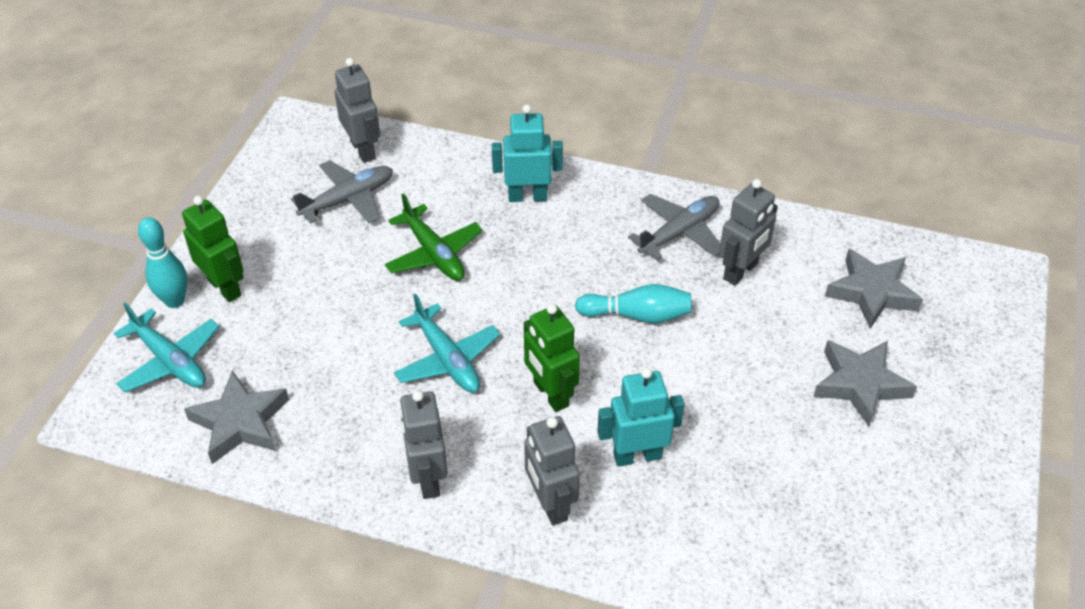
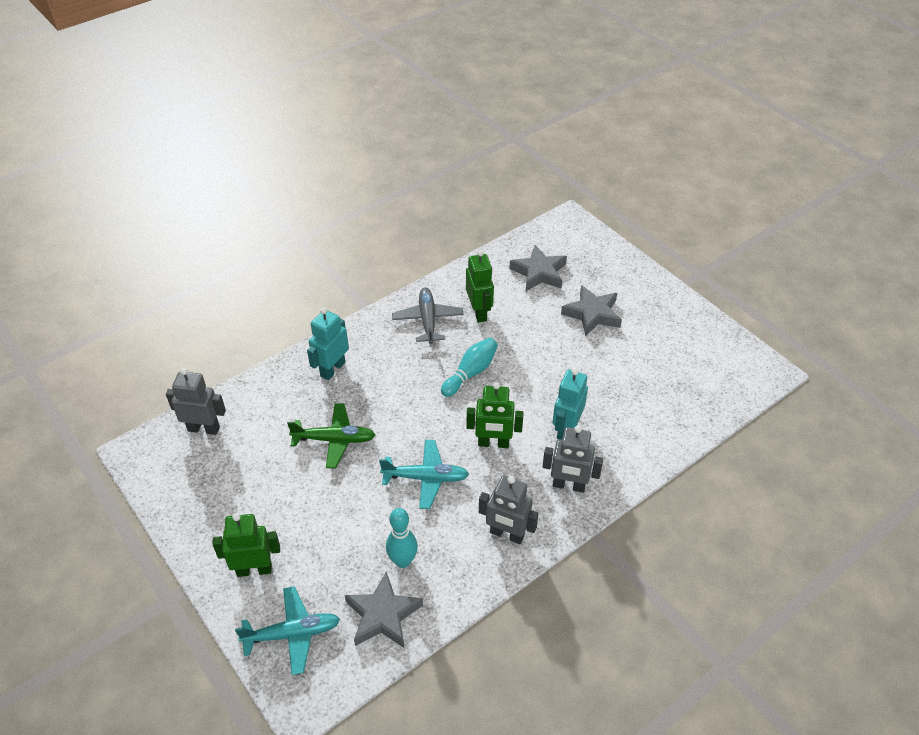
camera: 55 degrees left, 0 degrees up
(175, 301) = (238, 606): turquoise bowling pin -> turquoise bowling pin (403, 561)
(348, 199) = (242, 460): grey plane -> none
(741, 271) = (479, 312): grey robot -> green robot

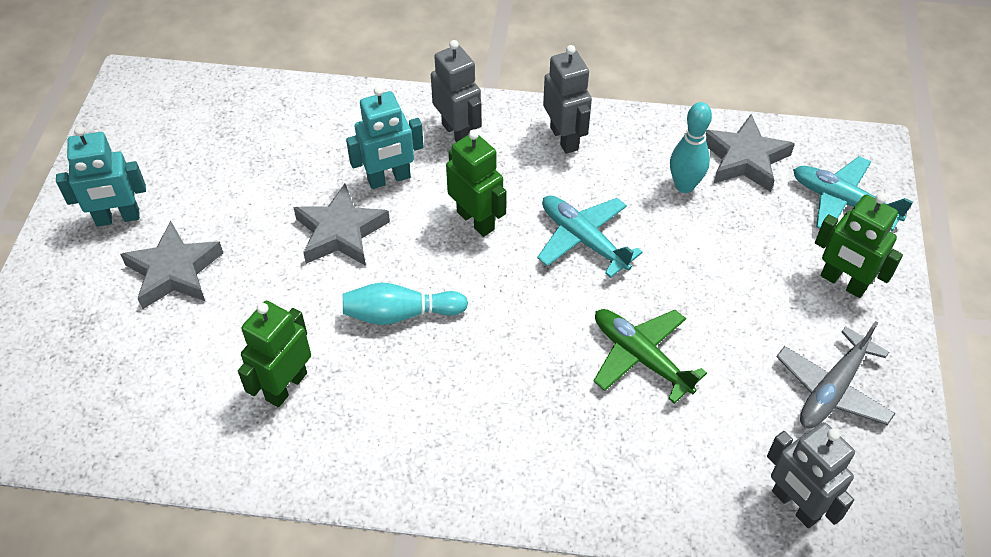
camera: 135 degrees left, 5 degrees up
(332, 369) = (555, 459): turquoise robot -> turquoise robot (118, 218)
(428, 320) = (359, 431): grey plane -> grey plane (832, 389)
(539, 273) = (138, 380): grey star -> grey star (341, 232)

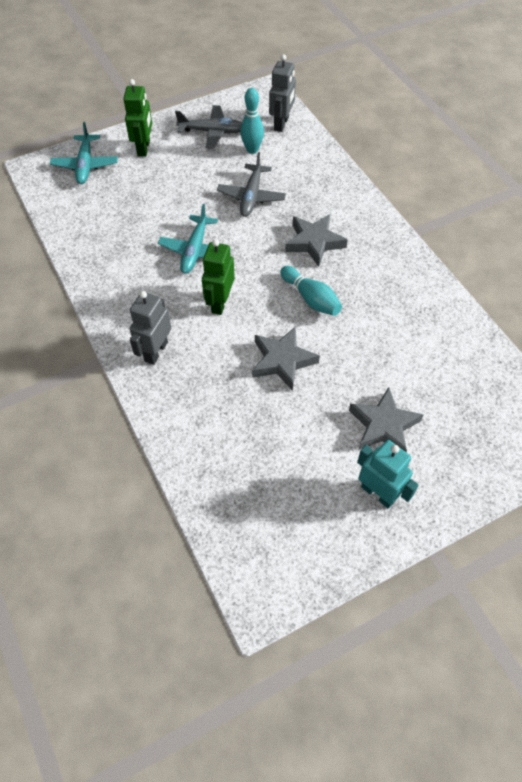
camera: 125 degrees left, 5 degrees up
(286, 386) = (396, 318): green robot -> none
(389, 179) = (222, 363): turquoise robot -> none
(564, 138) = (120, 296): grey robot -> none
(641, 357) = (251, 196): green plane -> grey plane
(684, 186) = (120, 227): turquoise bowling pin -> turquoise bowling pin (252, 150)
(744, 159) = (79, 212): grey star -> grey star (314, 242)

